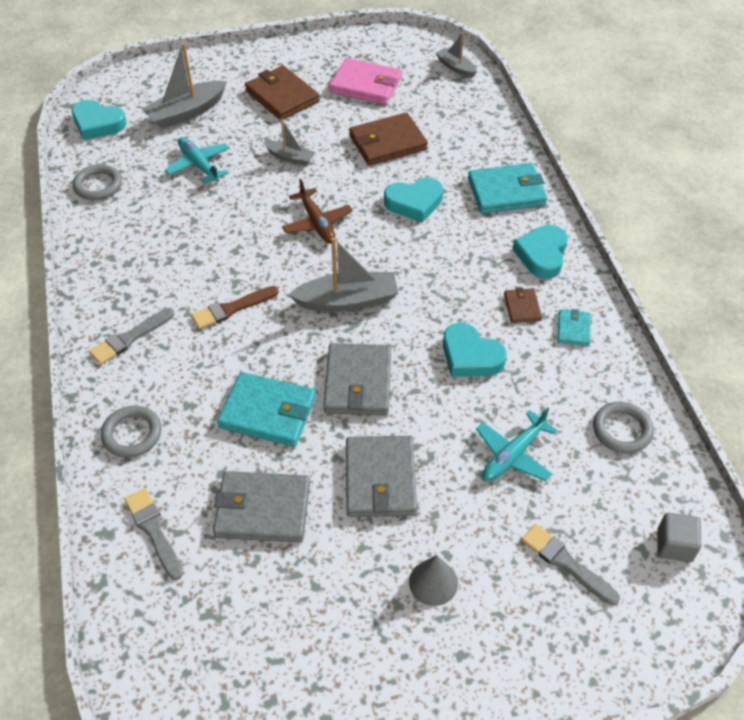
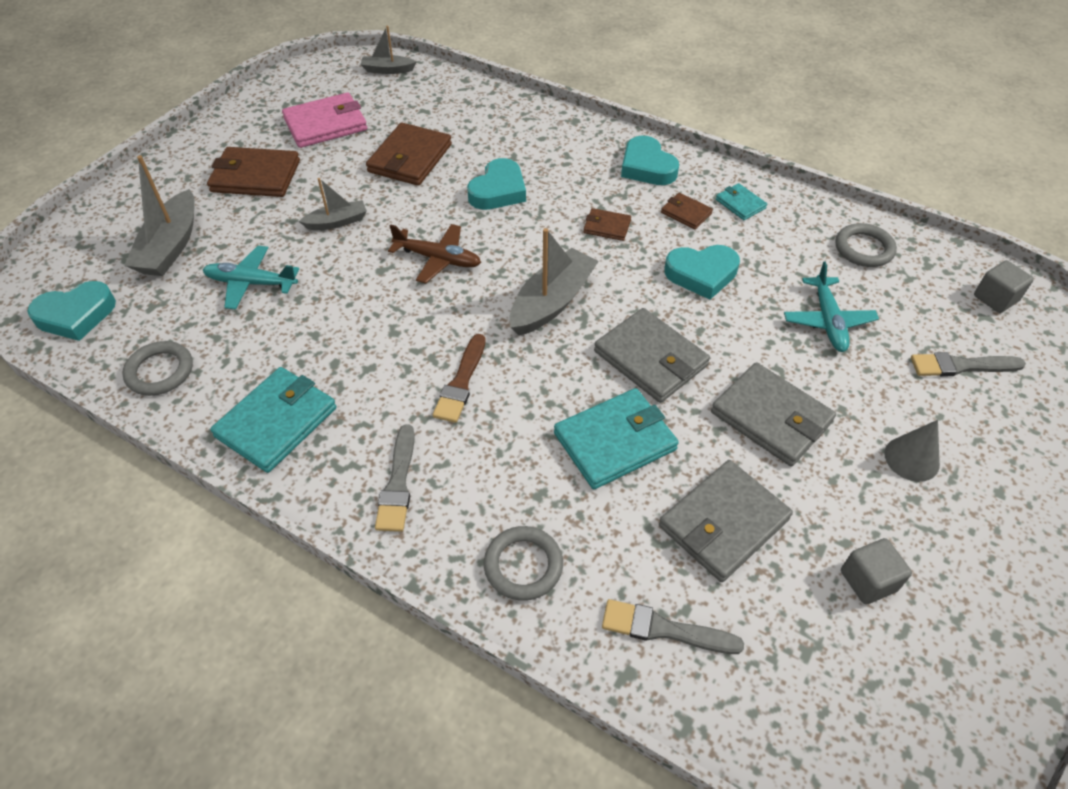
camera: 45 degrees left, 0 degrees up
(296, 616) = (868, 580): none -> grey cube
(452, 277) = (607, 226): none -> brown wallet
(506, 192) = (558, 138): turquoise wallet -> turquoise wallet (277, 422)

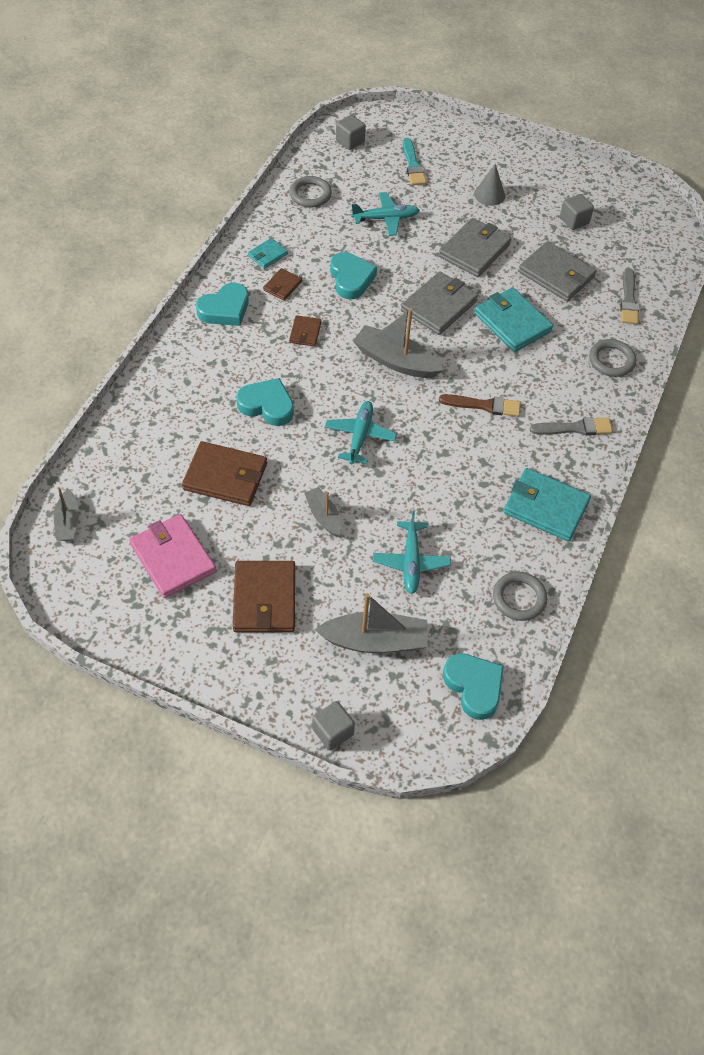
camera: 100 degrees left, 5 degrees up
(93, 210) = (333, 731): none -> grey cube
(437, 259) = (360, 436): brown plane -> turquoise plane
(961, 366) = (413, 165): grey brush -> turquoise brush

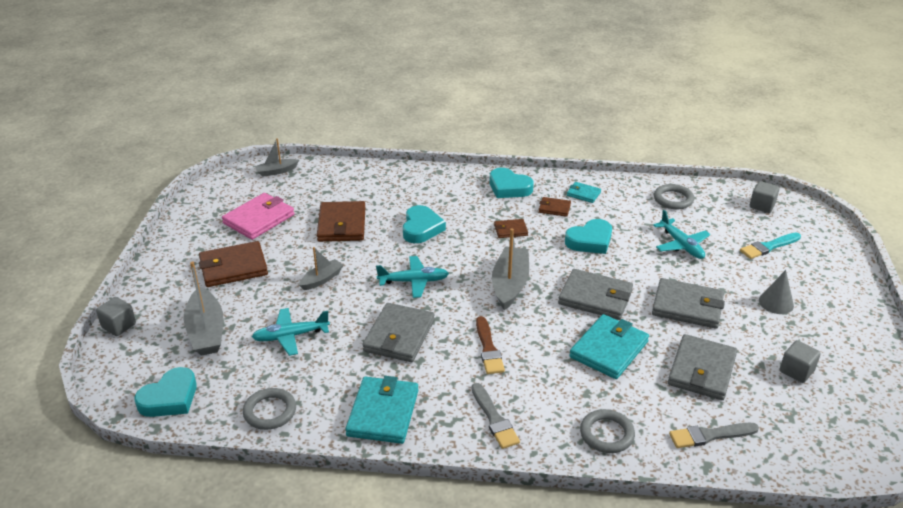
camera: 75 degrees right, 20 degrees down
(442, 469) = (399, 336): none -> grey wallet

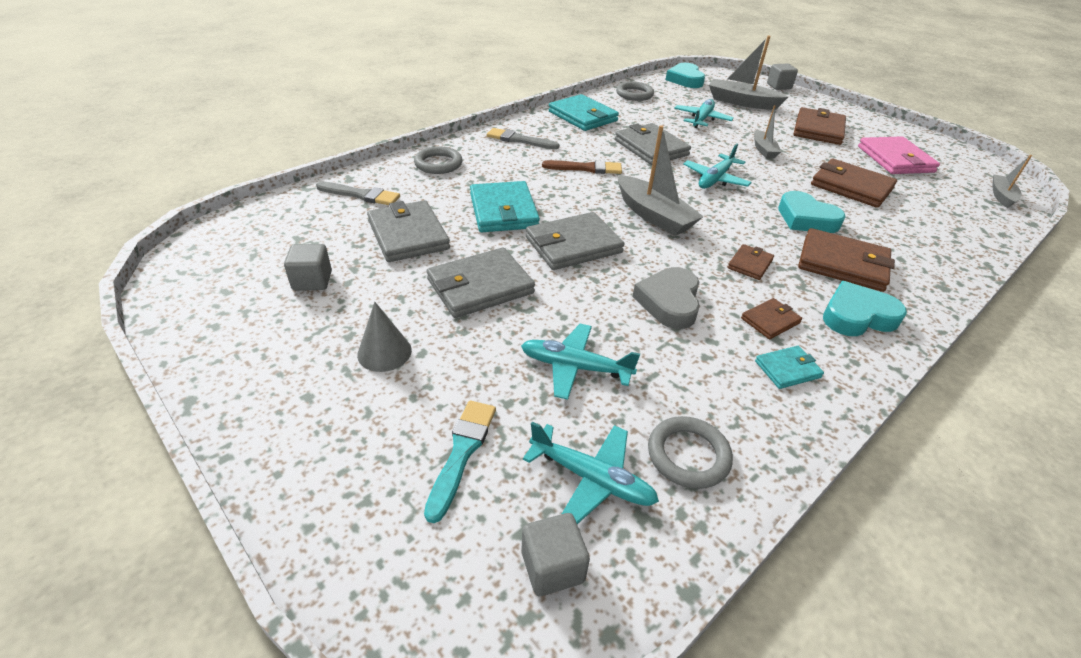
camera: 130 degrees right, 5 degrees up
(461, 203) = (842, 264): none -> brown wallet
(488, 349) = (586, 168): brown brush -> brown brush turned 150 degrees clockwise
(590, 241) = (669, 302): turquoise heart -> grey heart
(709, 435) = (361, 195): grey brush -> grey brush turned 75 degrees clockwise
(721, 214) = (591, 478): none -> turquoise plane

